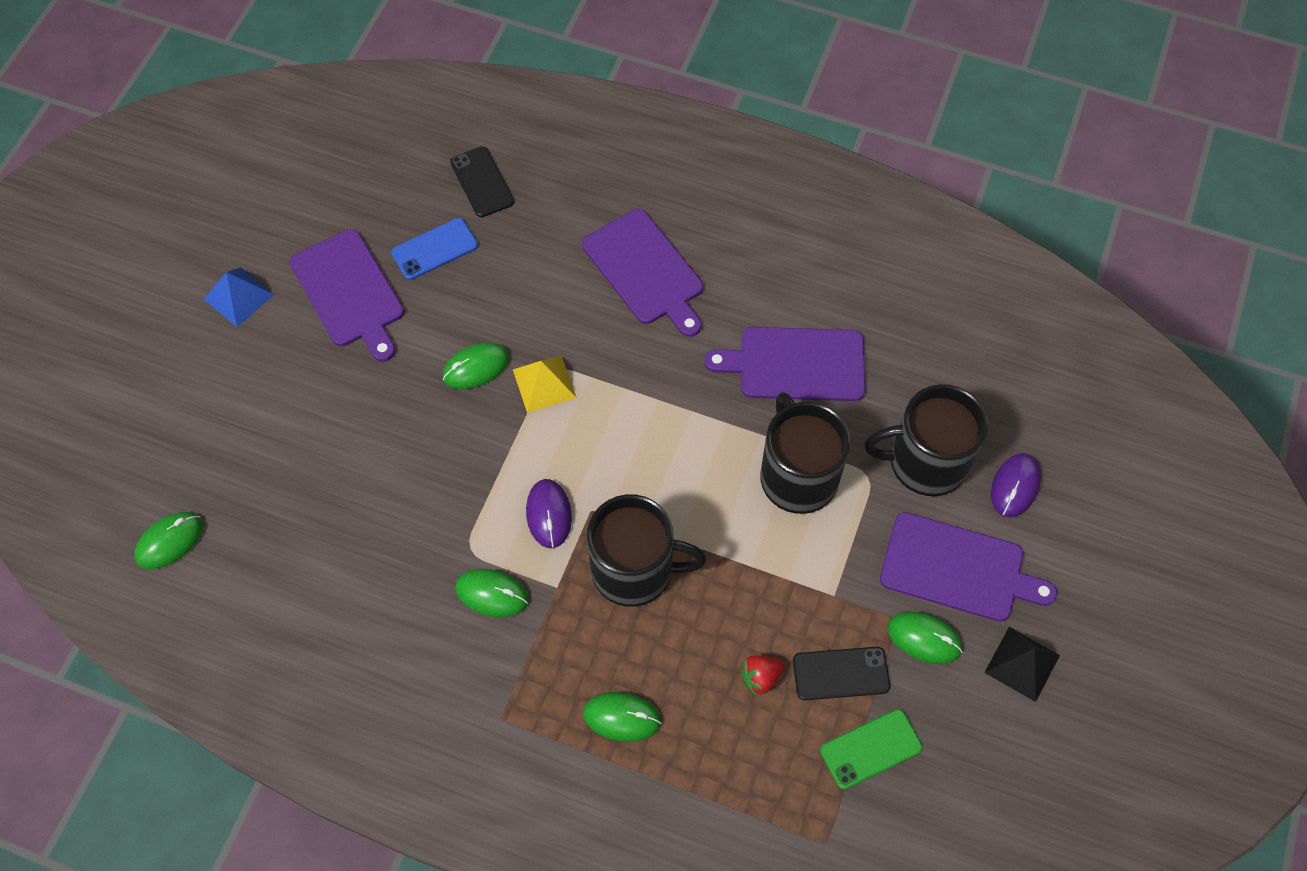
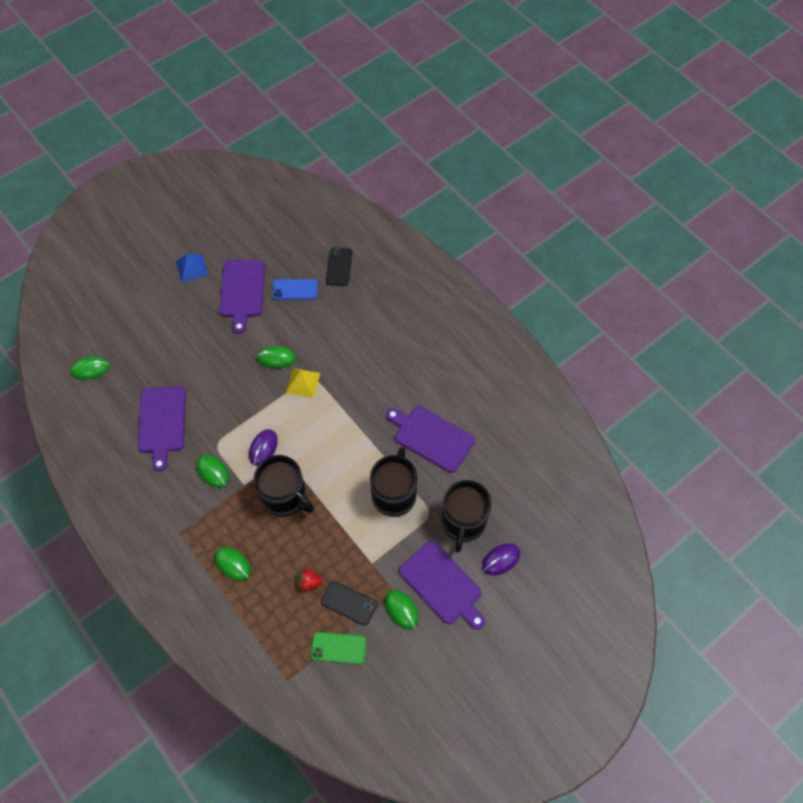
camera: 30 degrees right, 0 degrees up
(645, 270) = (389, 351): purple cutting board -> purple cutting board (162, 422)
(925, 462) = (463, 522): black mug -> black mug turned 105 degrees counterclockwise
(1022, 664) = (442, 650): black pyramid -> none

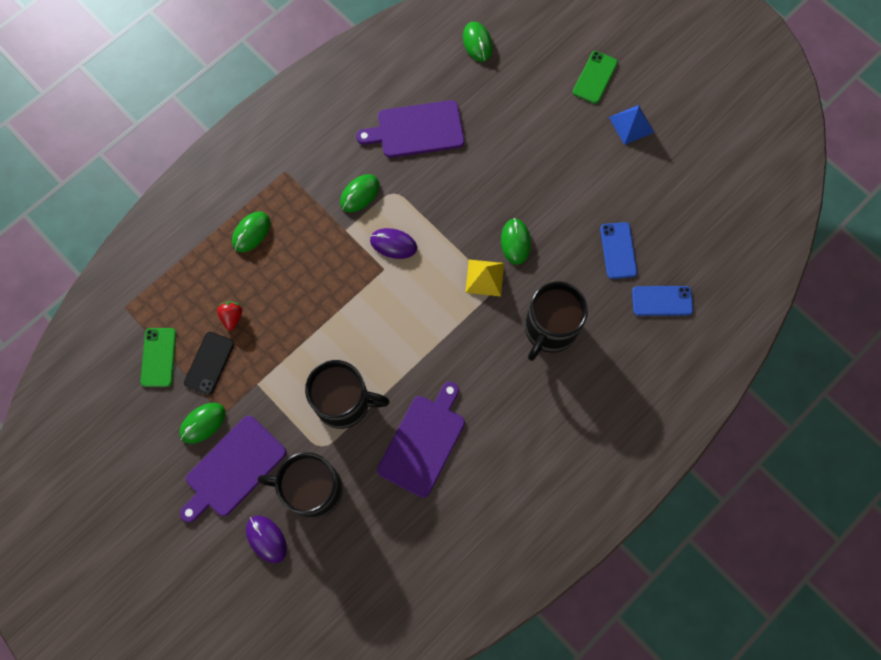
camera: 85 degrees right, 10 degrees up
(144, 287) = (595, 77): none -> green phone
(242, 291) = (606, 188): purple cutting board -> none
(285, 497) = (333, 277): black mug -> black mug (550, 329)
(339, 267) = (662, 301): black phone -> blue phone

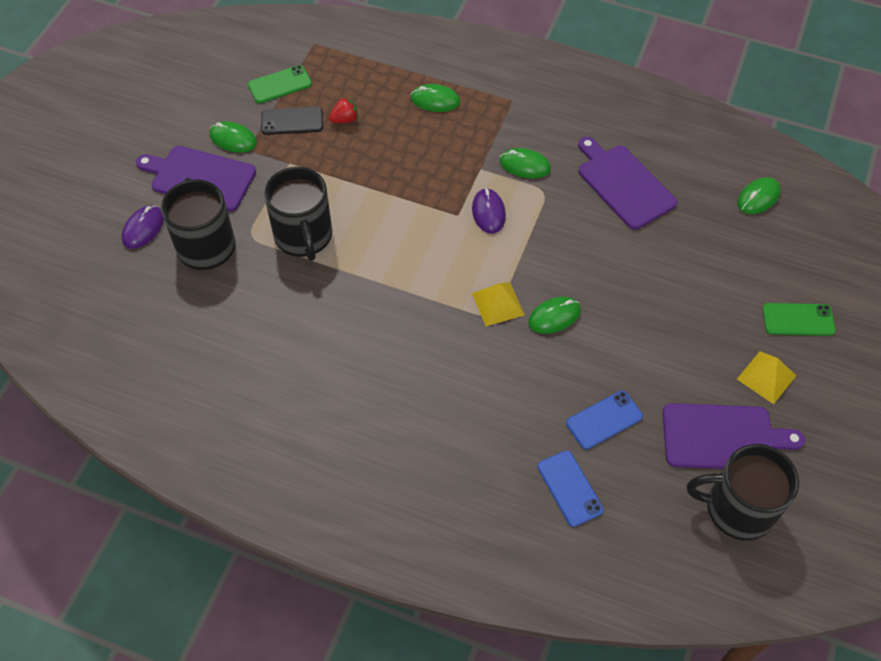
camera: 65 degrees right, 15 degrees down
(423, 442) = (293, 317): purple cutting board -> purple cutting board (723, 437)
(550, 329) = (474, 386): black mug -> black mug (737, 508)
(631, 124) = (766, 377): blue pyramid -> yellow pyramid

